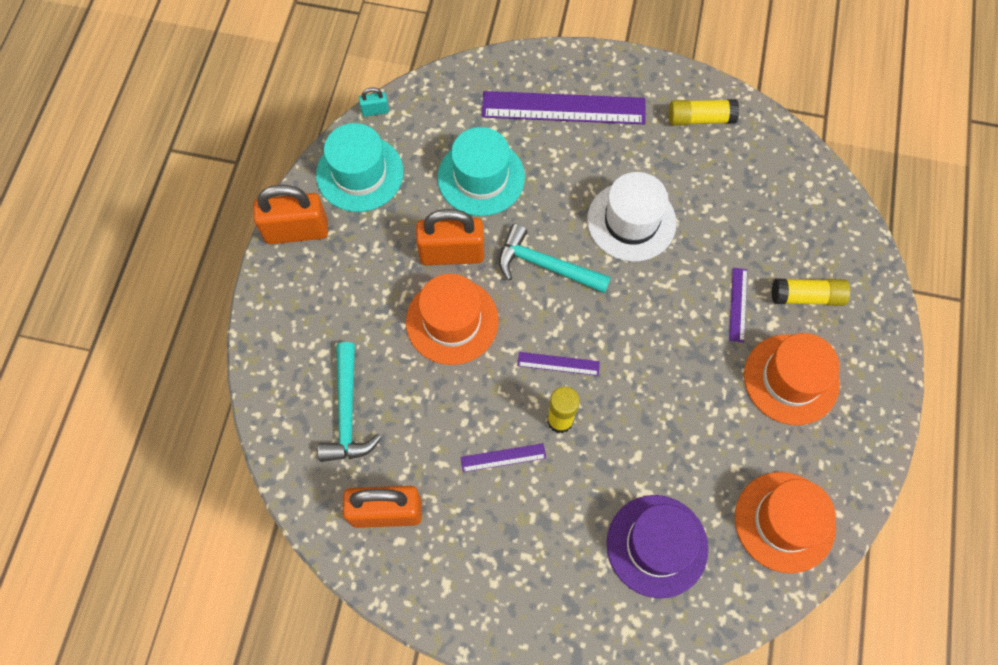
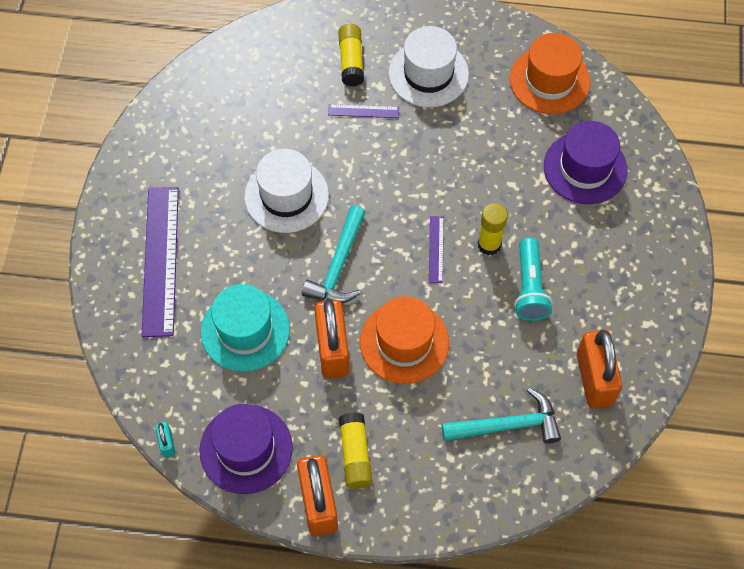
camera: 95 degrees left, 5 degrees down
(360, 173) = (246, 449): turquoise hat -> purple hat
(503, 457) = (530, 288): purple ruler -> turquoise flashlight
(700, 119) = (171, 141): yellow glue stick -> yellow glue stick (355, 455)
(791, 379) = (428, 74): orange hat -> white hat

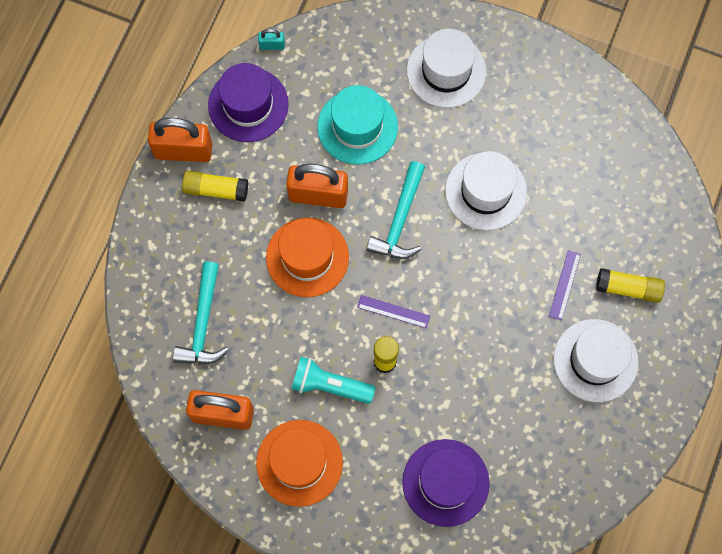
camera: 105 degrees right, 10 degrees up
(161, 260) = (446, 71): purple ruler -> white hat
(338, 265) = (400, 220): turquoise hammer -> turquoise hammer turned 105 degrees counterclockwise
(549, 80) = (559, 482): orange hat -> orange hat (299, 463)

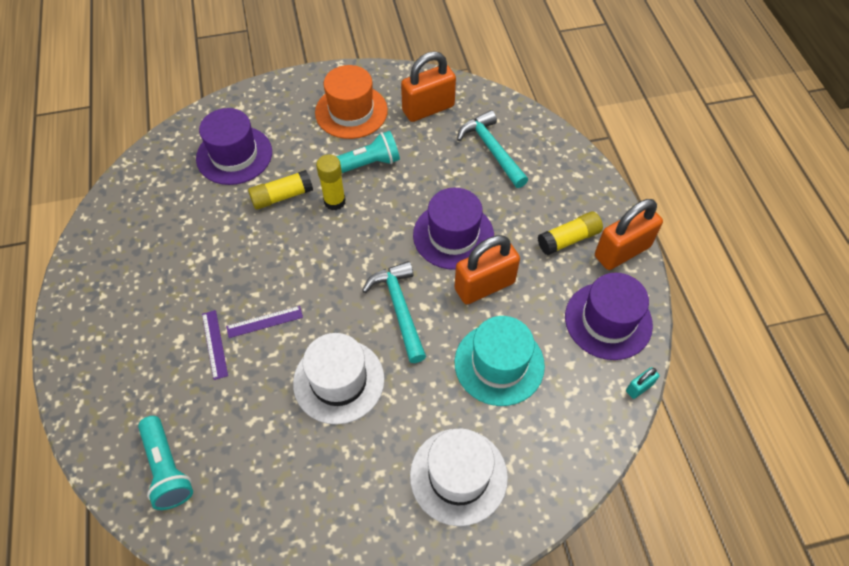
camera: 145 degrees right, 15 degrees down
(307, 257) = (453, 235): orange hat -> purple hat
(393, 311) = (353, 238): purple ruler -> purple ruler (264, 322)
(595, 360) = (154, 300): white hat -> none
(628, 288) = (150, 377): yellow glue stick -> yellow glue stick (282, 196)
(646, 206) = (167, 468): none -> turquoise flashlight

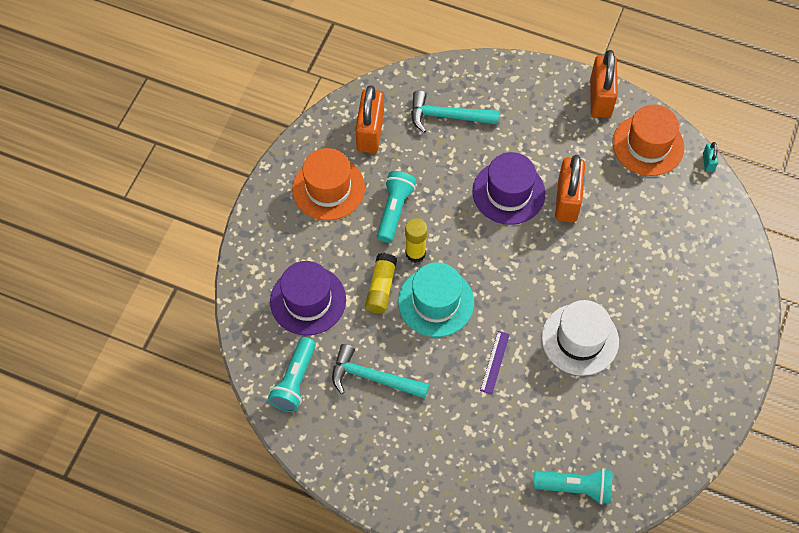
camera: 55 degrees left, 5 degrees up
(151, 187) = (295, 381): none -> turquoise flashlight
(214, 344) = (490, 406): purple ruler -> none
(399, 308) = (547, 266): turquoise hammer -> turquoise hammer (373, 378)
(458, 476) = (699, 307): white hat -> none
(499, 364) = (635, 231): turquoise hat -> turquoise hat (436, 302)
(568, 239) = (566, 123): yellow glue stick -> none
(608, 320) = (648, 145): purple hat -> orange hat

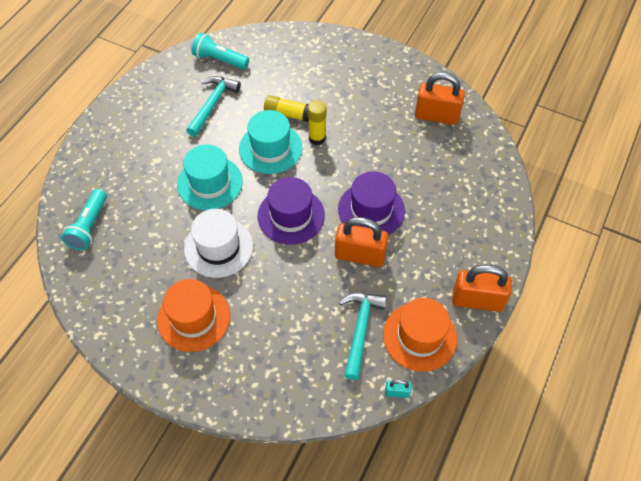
camera: 95 degrees right, 5 degrees down
(308, 300) = (284, 70): purple hat -> purple hat (291, 215)
(328, 188) = (382, 86): orange hat -> orange hat (193, 318)
(394, 210) = (359, 127): turquoise flashlight -> none
(447, 116) = (453, 171): turquoise hammer -> turquoise hammer (360, 330)
(494, 362) = (210, 183): purple ruler -> turquoise hat

